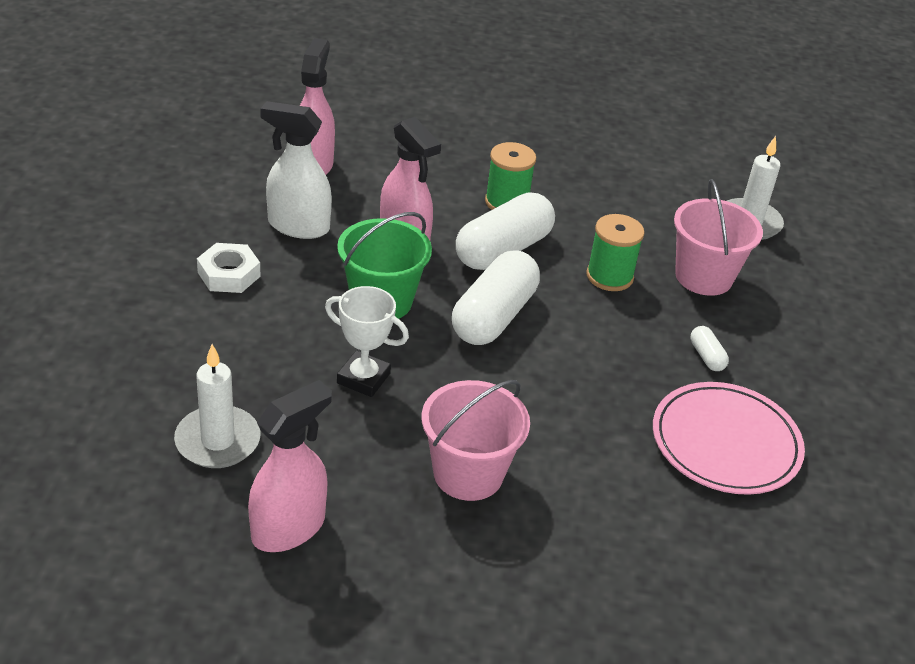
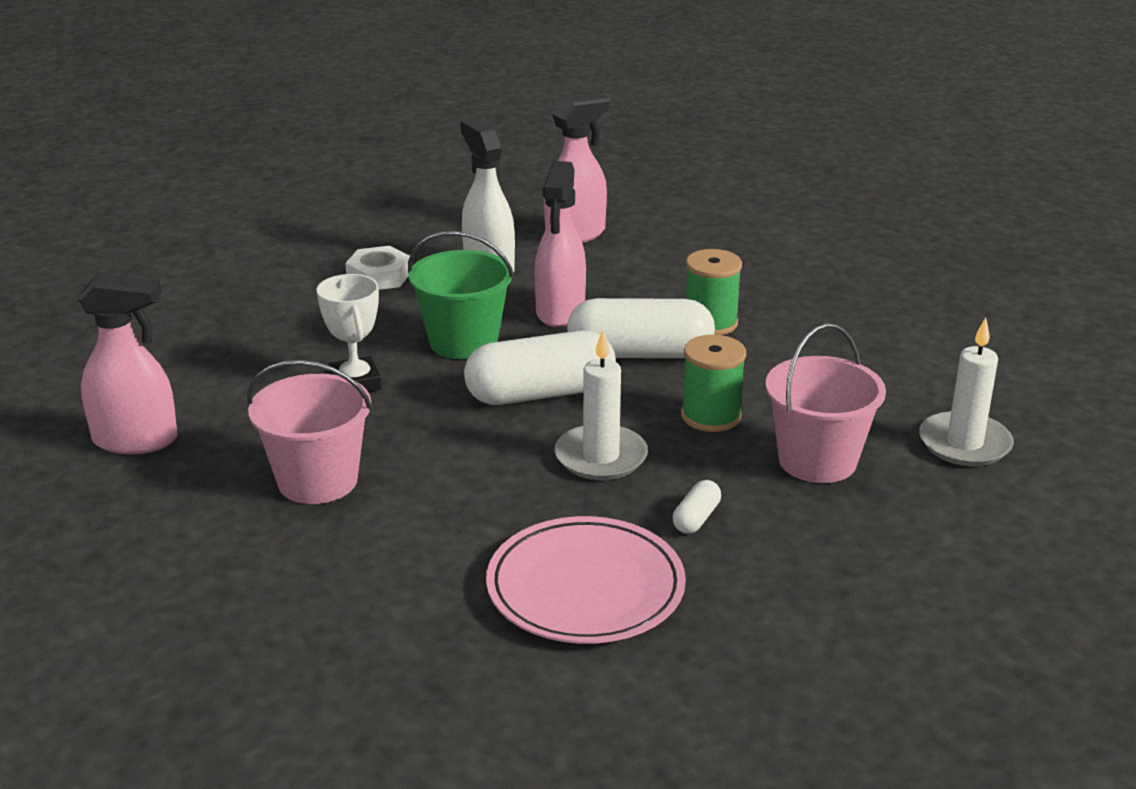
camera: 50 degrees right, 10 degrees down
(218, 441) = (187, 368): white candle -> white candle (601, 457)

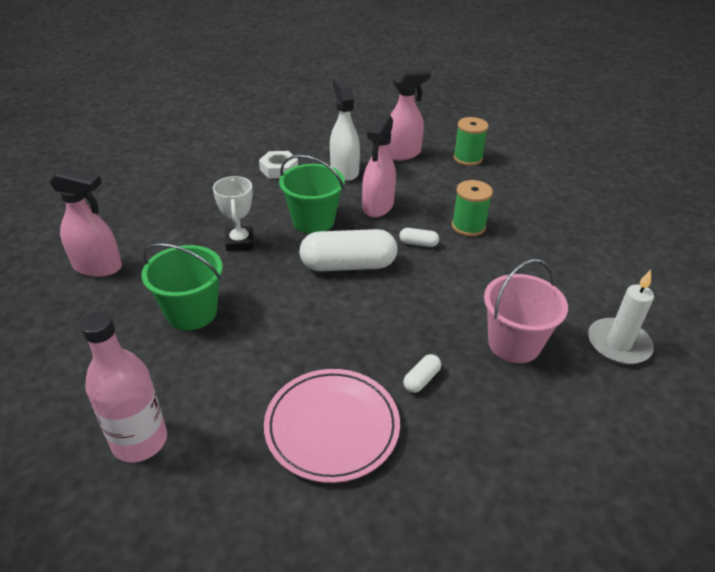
camera: 10 degrees right, 10 degrees up
(308, 640) = (140, 441): none -> pink bottle
(318, 481) = (192, 312): pink bucket -> green bucket
(601, 457) = (372, 320): white candle -> none
(640, 354) = (418, 243): white capsule -> white capsule, size x0.43
(711, 416) = (451, 297): green spool -> green spool (467, 158)

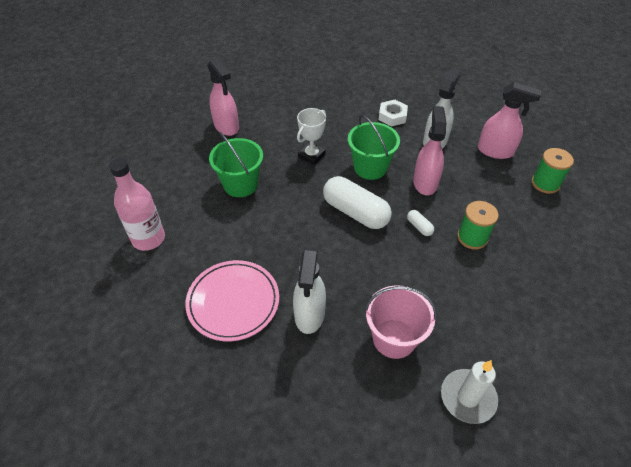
camera: 45 degrees right, 10 degrees up
(378, 206) = (425, 182): pink spray bottle -> pink spray bottle turned 120 degrees clockwise
(421, 379) = (309, 314): white capsule -> white spray bottle

